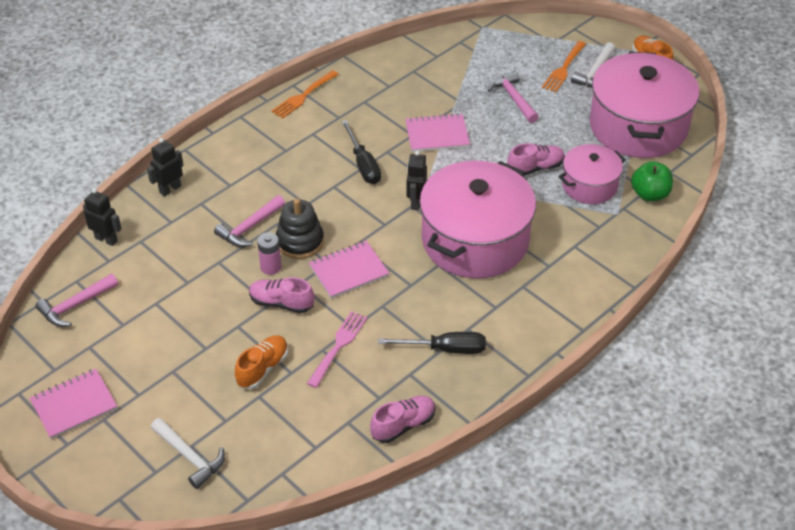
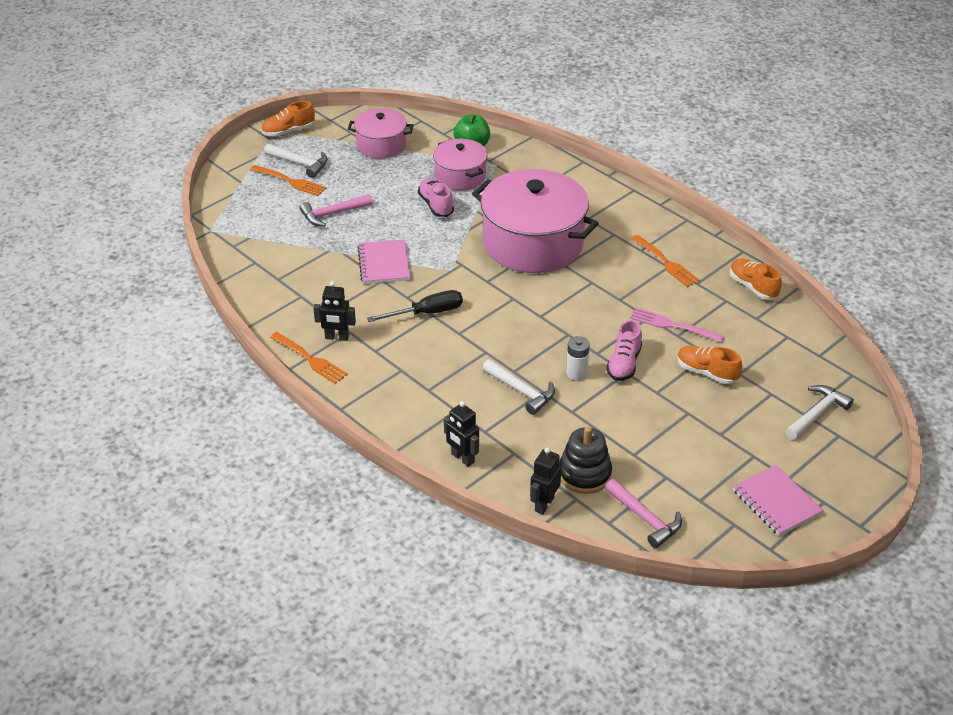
camera: 90 degrees left, 5 degrees down
(249, 228) = (521, 391): pink hammer -> white hammer
(270, 267) = (576, 373): pink battery -> white battery
(300, 242) = (540, 354): black stacking toy -> black stacking toy (584, 474)
(349, 271) = (578, 320): pink notebook -> none
(403, 425) = (753, 287): pink shoe -> orange shoe
(416, 202) = (482, 278): black robot -> black robot (337, 337)
(445, 349) = (666, 263): black screwdriver -> orange fork
(638, 126) = (381, 145): pink pot -> pink pot, size x0.54

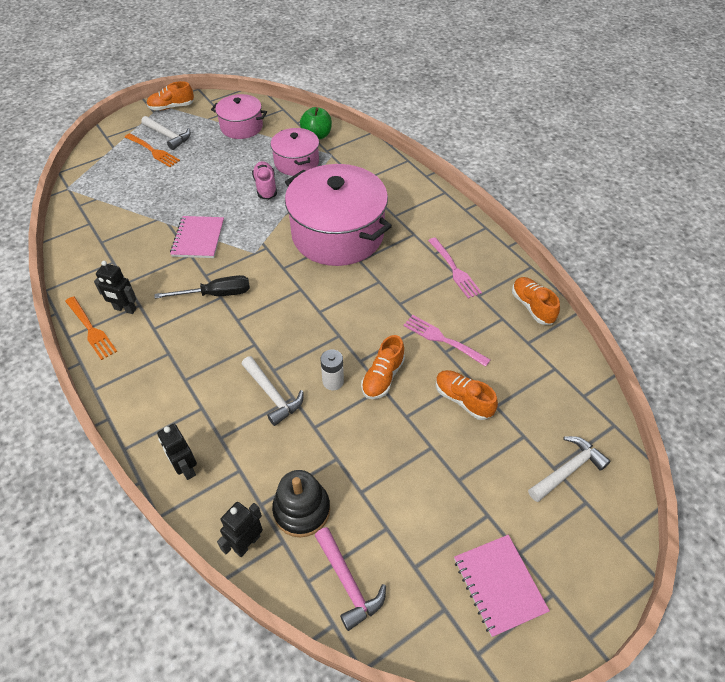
camera: 10 degrees right, 10 degrees up
(332, 214) = (174, 185): pink hammer -> none
(624, 364) = (382, 377): pink shoe -> orange shoe
(666, 263) = (454, 270): orange fork -> pink fork

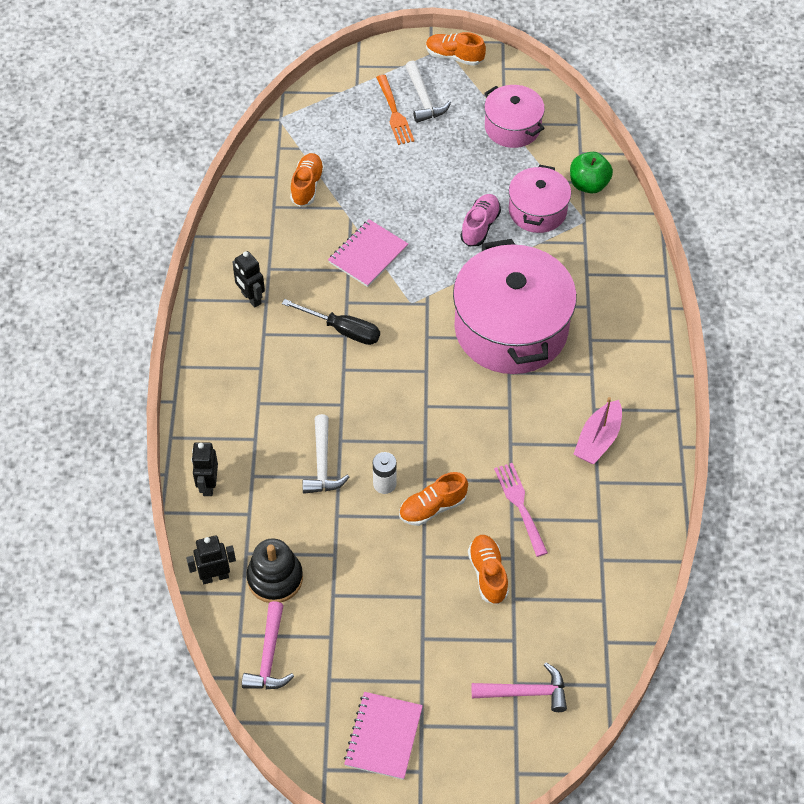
camera: 35 degrees right, 5 degrees up
(91, 329) = (209, 303): orange fork -> none
(454, 270) = (598, 439): pink fork -> pink boat
(532, 306) = (642, 527): orange shoe -> orange shoe (307, 186)
(568, 469) = (526, 692): white hammer -> pink hammer

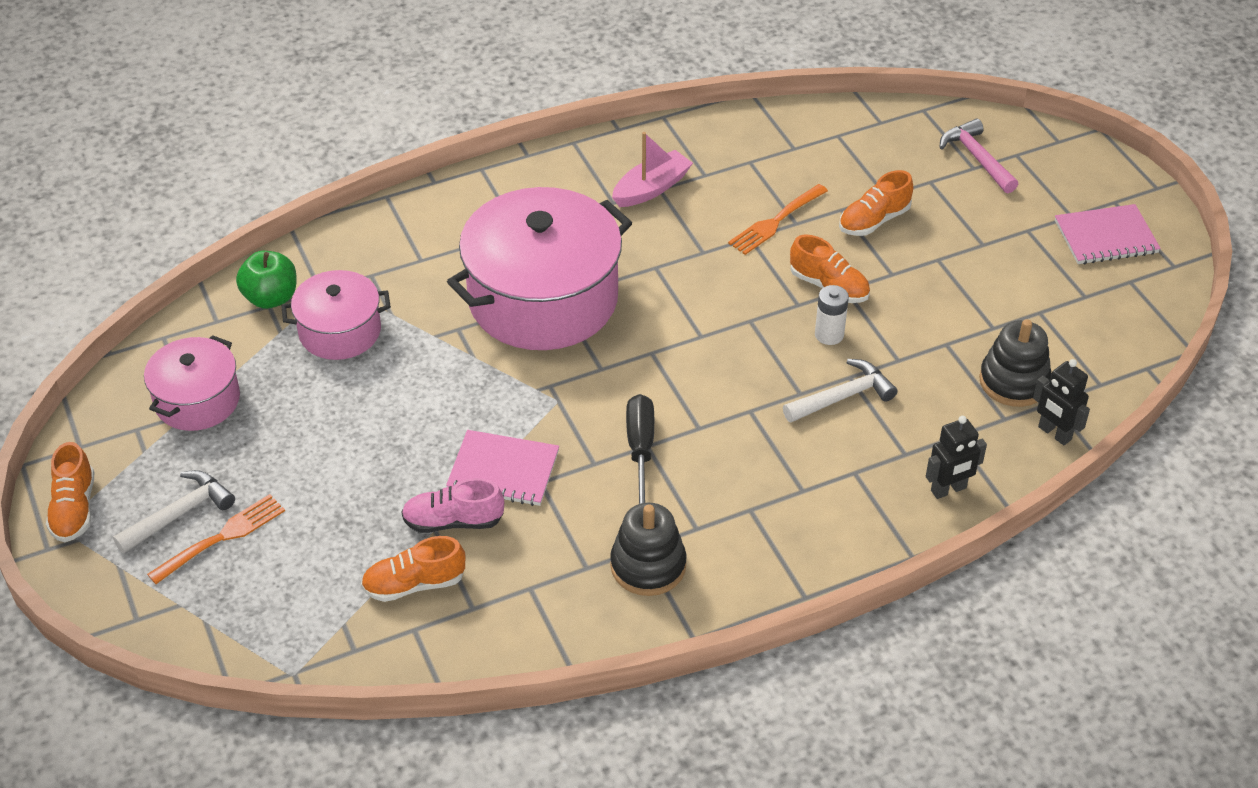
camera: 115 degrees left, 10 degrees down
(251, 298) = (648, 566): black robot -> black stacking toy
(269, 656) = (1103, 351): pink hammer -> none
(480, 226) = (395, 376): pink shoe -> pink shoe (453, 521)
(520, 505) = (775, 221): pink fork -> orange fork
(598, 439) = (651, 188): pink boat -> pink boat turned 45 degrees counterclockwise

